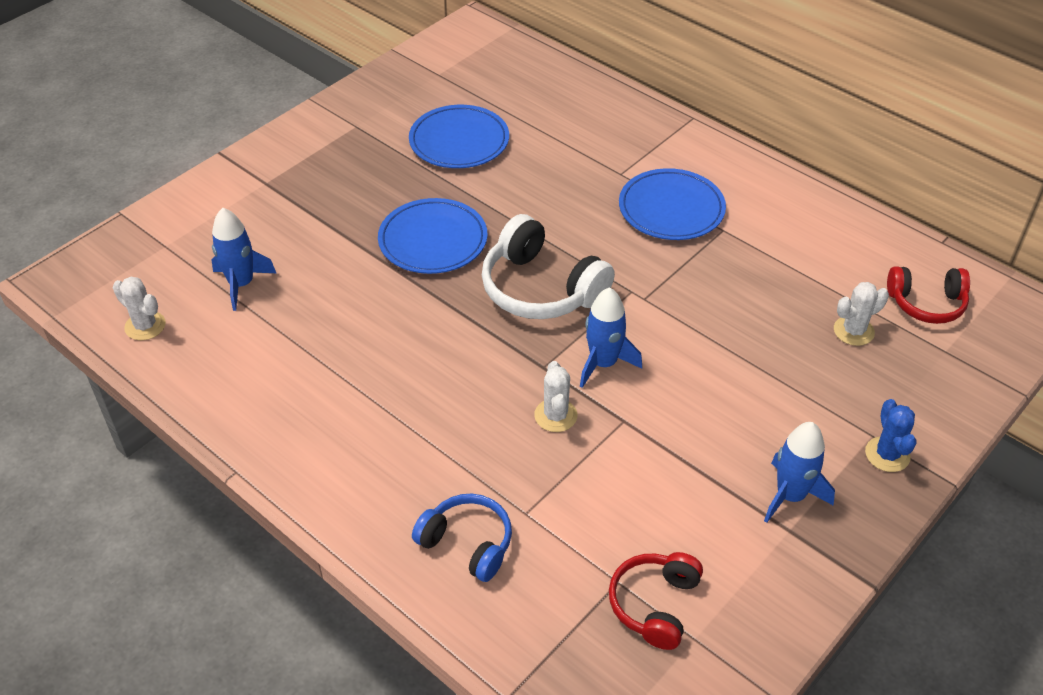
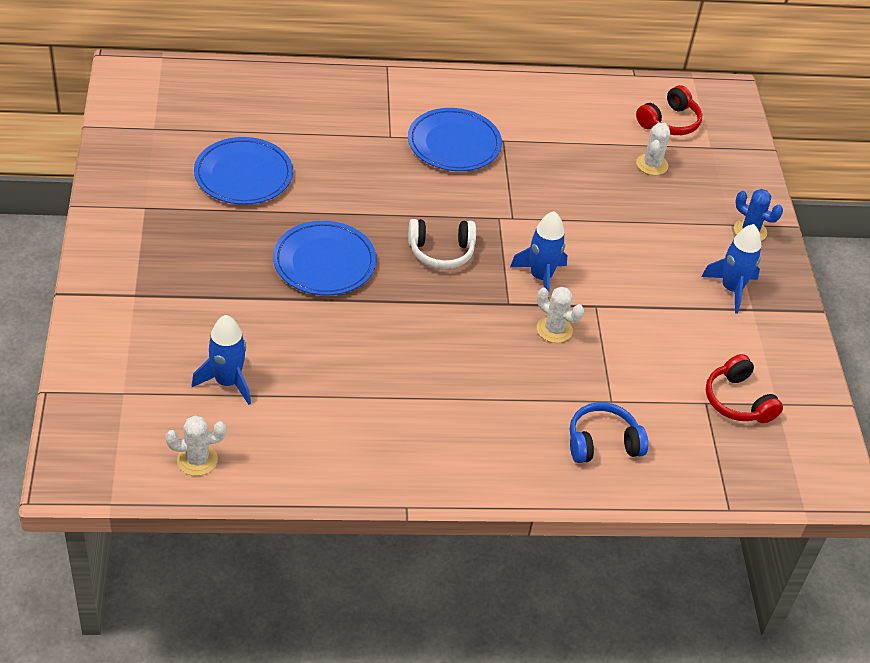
camera: 50 degrees left, 0 degrees up
(541, 289) = (441, 252): white headphones -> white headphones, size x0.63

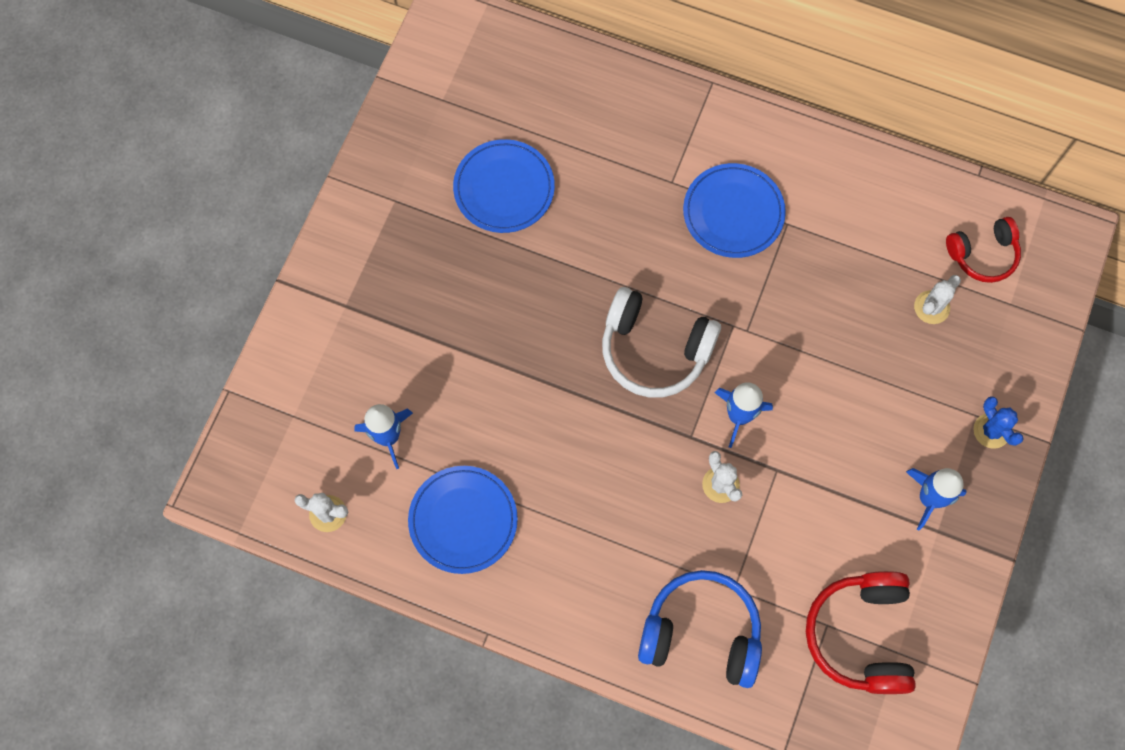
camera: 30 degrees right, 25 degrees up
(324, 262) = (535, 325): blue plate -> blue plate (463, 520)
(441, 252) = (654, 350): white headphones -> white headphones, size x1.58
(602, 443) = (701, 633): blue headphones -> blue headphones, size x1.58
(738, 401) = (860, 635): red headphones -> red headphones, size x1.58

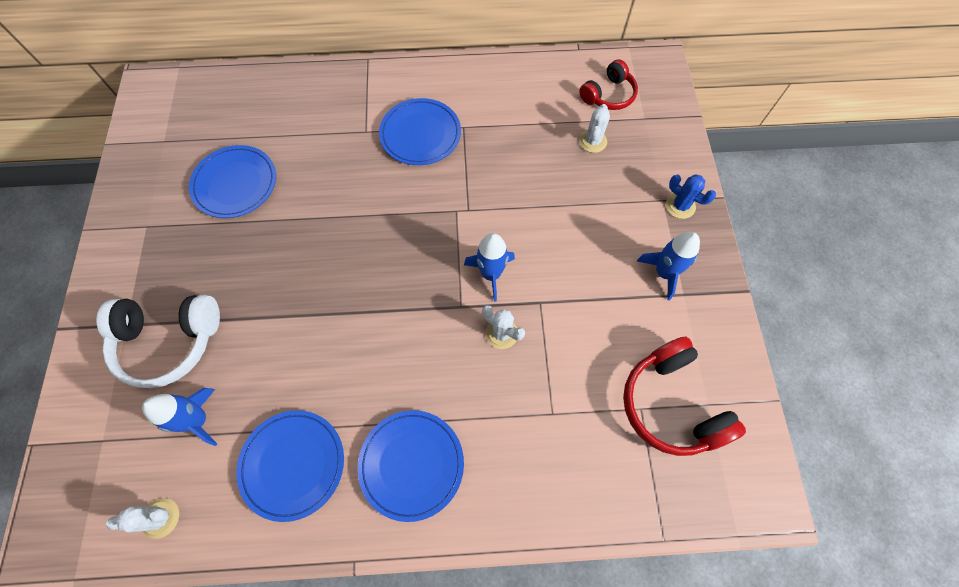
camera: 25 degrees left, 5 degrees down
(575, 572) = (411, 464): none -> blue plate
(654, 350) = (403, 253): white headphones -> white headphones (169, 341)
(701, 633) = (543, 466): blue headphones -> none

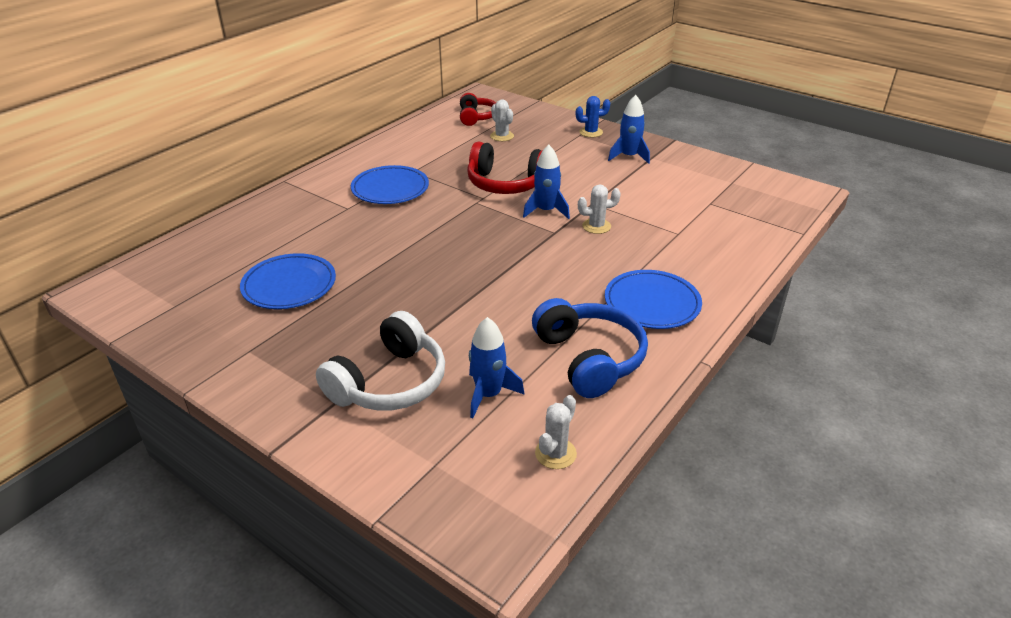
camera: 50 degrees left, 30 degrees down
(293, 464) = (589, 358): blue plate -> blue headphones
(671, 404) = (718, 193): red headphones -> red headphones (506, 184)

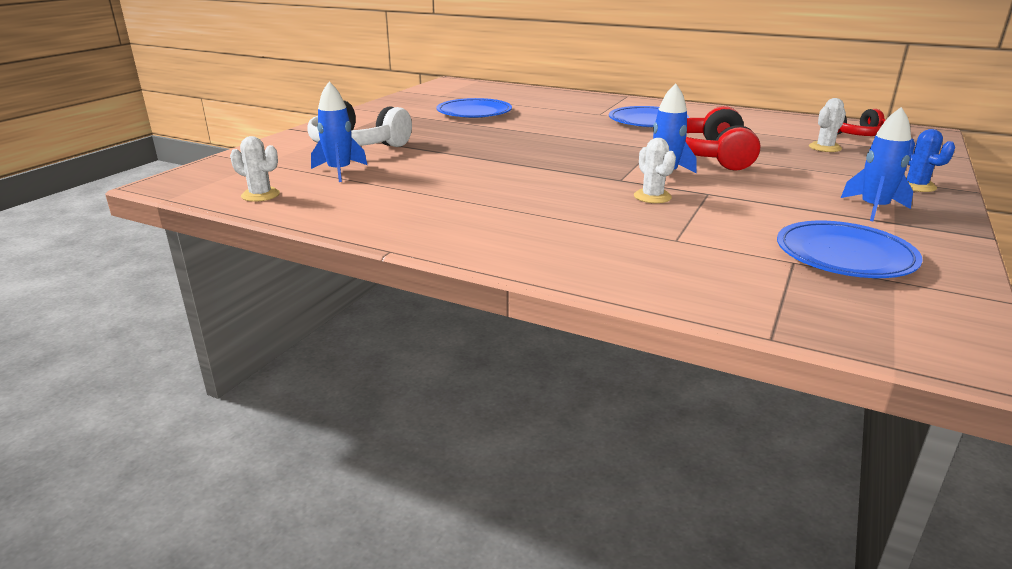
camera: 80 degrees right, 10 degrees down
(589, 358) = (390, 202): blue headphones -> none
(652, 303) = (498, 226): blue plate -> blue plate (844, 255)

